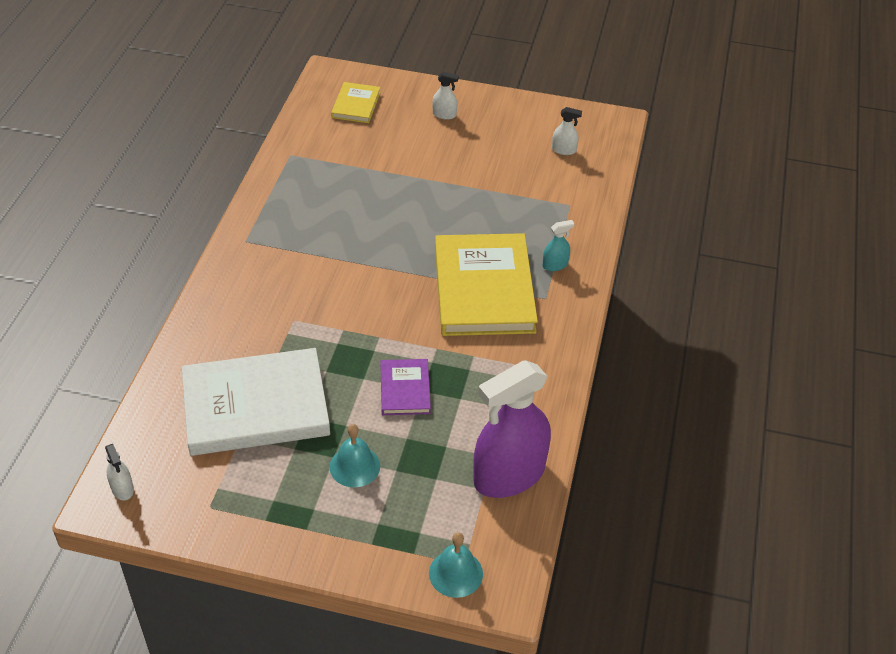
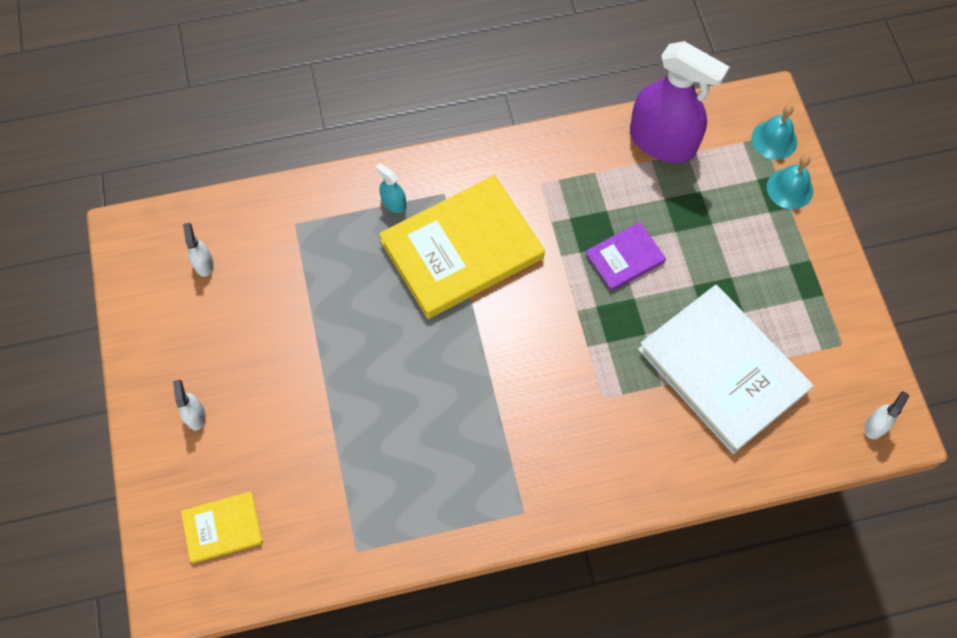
camera: 115 degrees left, 20 degrees up
(354, 466) = (729, 256): turquoise bell -> turquoise bell (789, 188)

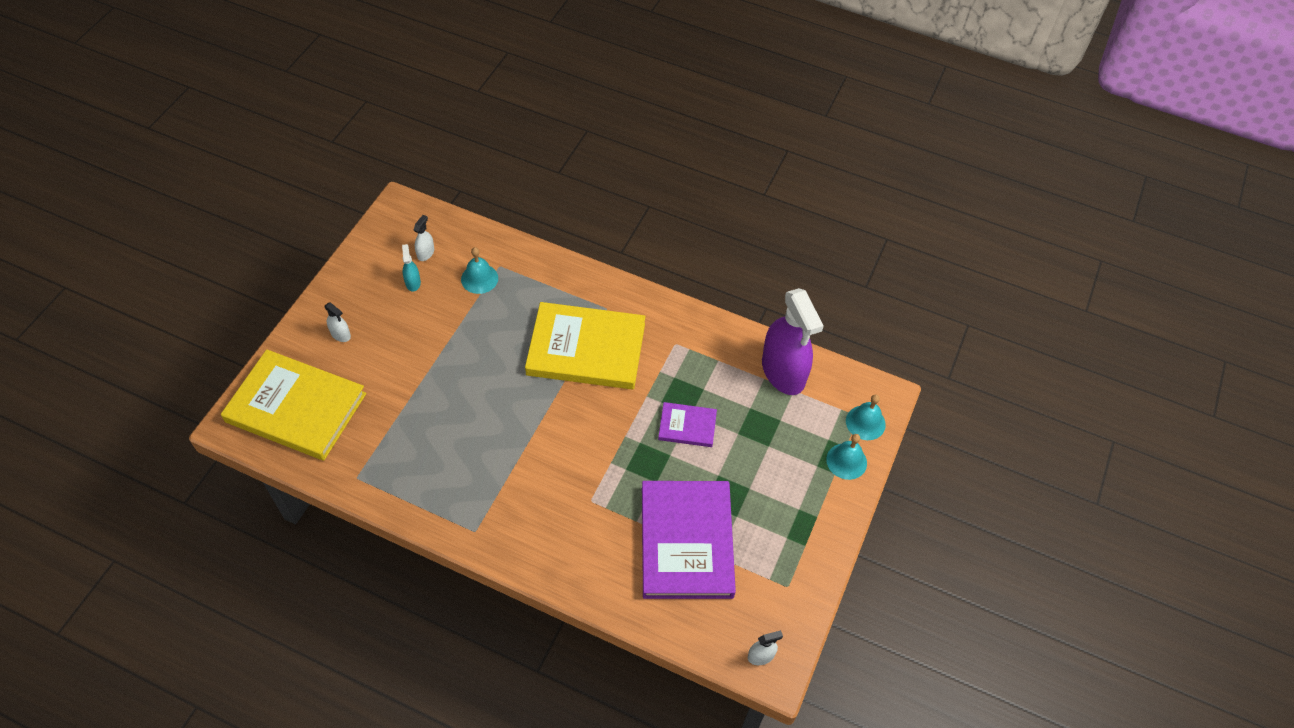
camera: 35 degrees right, 10 degrees down
(195, 415) = (340, 334): white spray bottle -> white spray bottle turned 105 degrees clockwise
(223, 528) = (296, 407): yellow book -> yellow book, size x2.07
(287, 251) = (479, 278): none -> turquoise bell
(393, 203) = (570, 293): turquoise spray bottle -> turquoise spray bottle (413, 282)
(722, 370) = (686, 541): white book -> purple book

